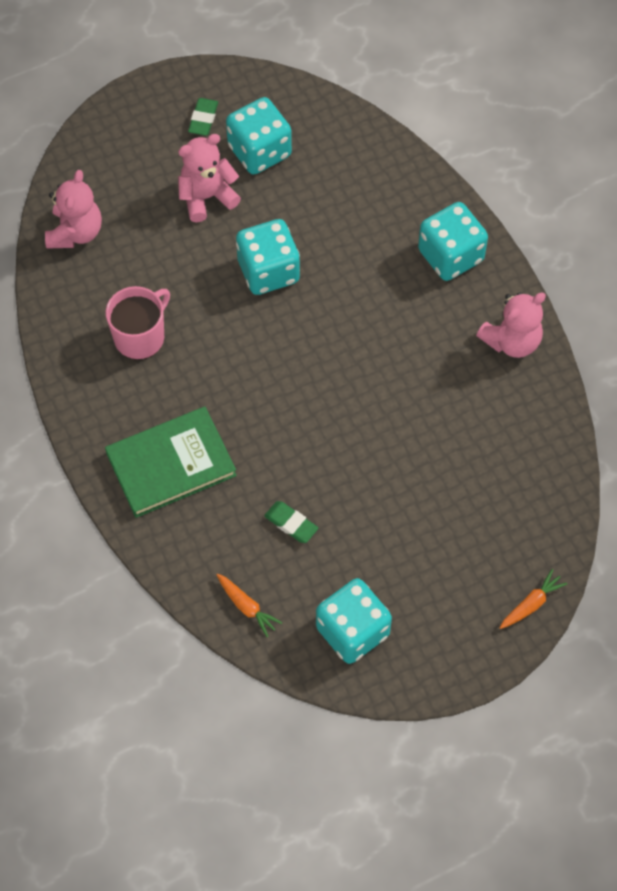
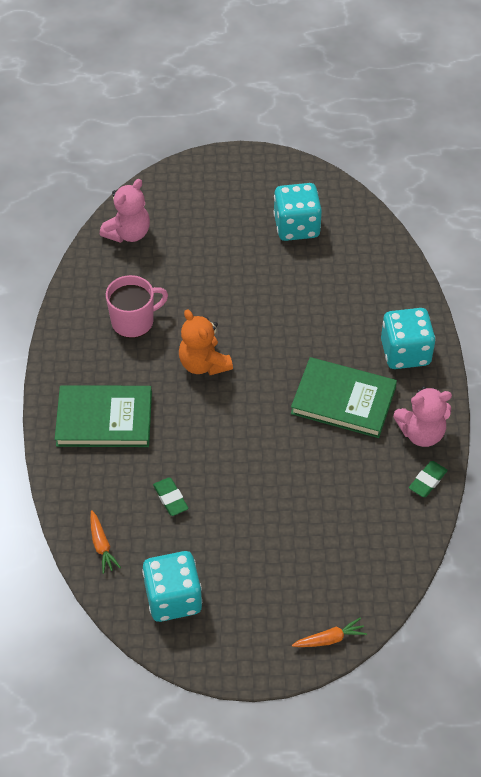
camera: 25 degrees right, 10 degrees down
(203, 119) = (266, 190): green eraser -> green eraser (427, 481)
(207, 197) = (239, 244): pink teddy bear -> none
(244, 356) = (203, 364): none -> orange teddy bear
(268, 271) = (256, 311): turquoise dice -> none
(414, 337) = (343, 400): none -> green book

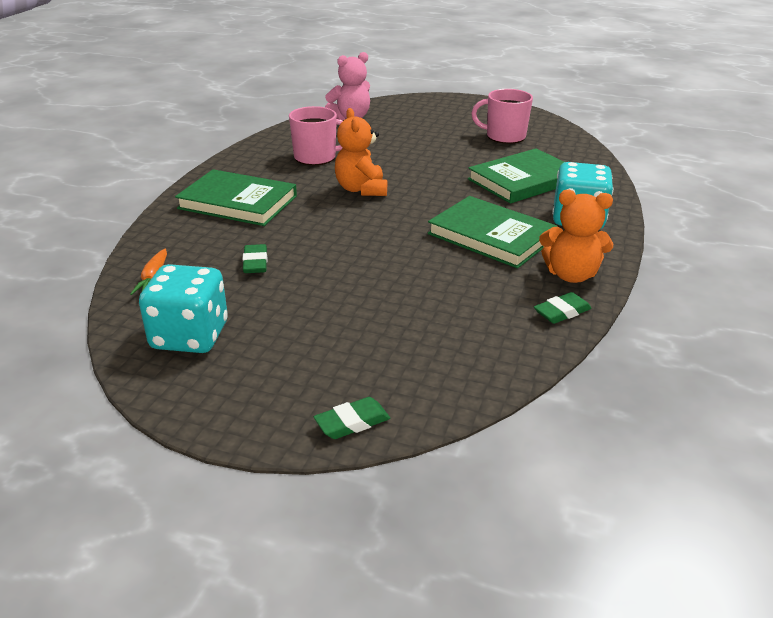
camera: 20 degrees right, 20 degrees down
(296, 226) = (504, 136): turquoise dice -> pink mug
(329, 639) = (352, 422): orange carrot -> green eraser
(340, 304) = (523, 180): none -> green book
(421, 433) = (571, 275): pink teddy bear -> orange teddy bear

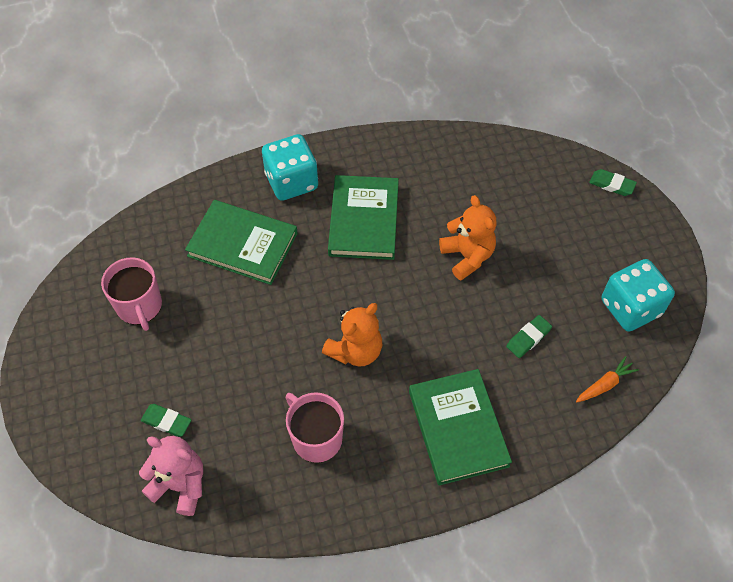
camera: 125 degrees left, 25 degrees up
(562, 312) = (431, 144): green eraser -> green eraser (166, 422)
(571, 275) = (381, 156): orange teddy bear -> orange teddy bear (467, 256)

